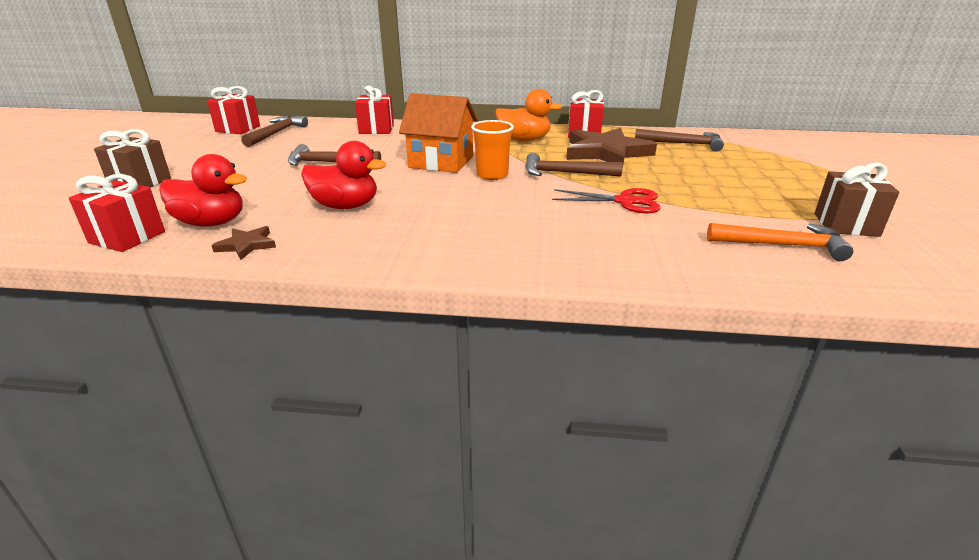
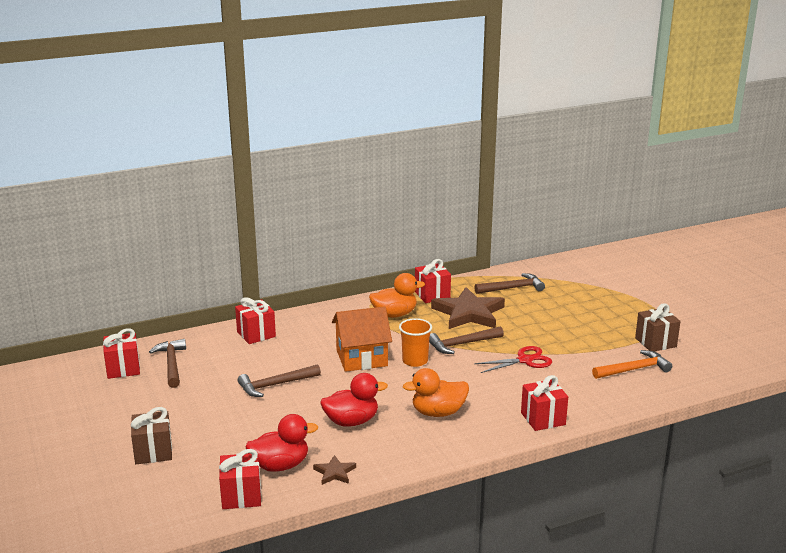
camera: 30 degrees left, 5 degrees down
(449, 222) = (438, 412): none -> orange duck
(576, 264) = (543, 419): none -> red gift

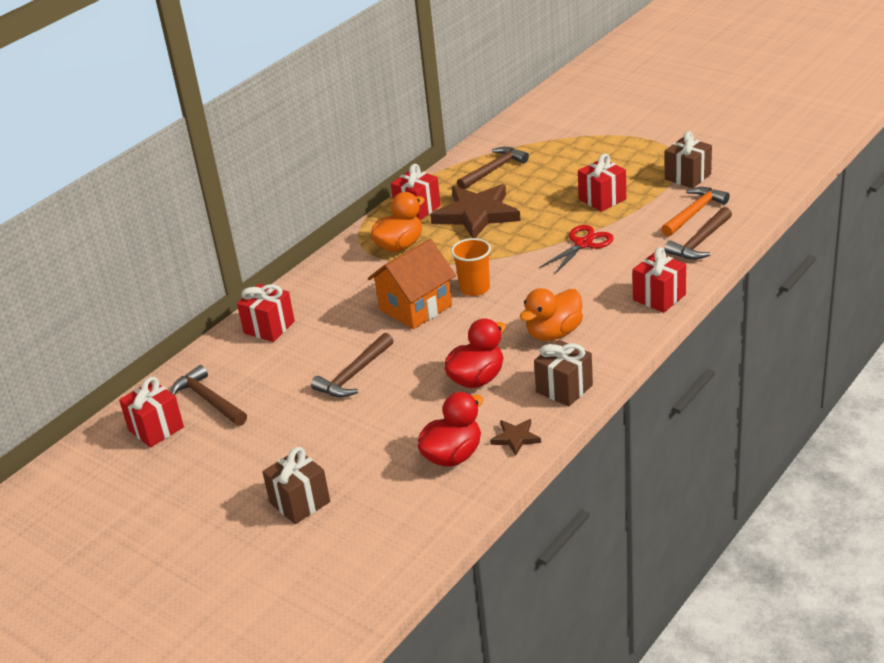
camera: 25 degrees left, 10 degrees up
(241, 496) = (447, 504): red gift -> red gift (602, 199)
(405, 453) = (564, 388): none -> brown gift
(462, 344) = (504, 251): brown hammer -> brown hammer (700, 242)

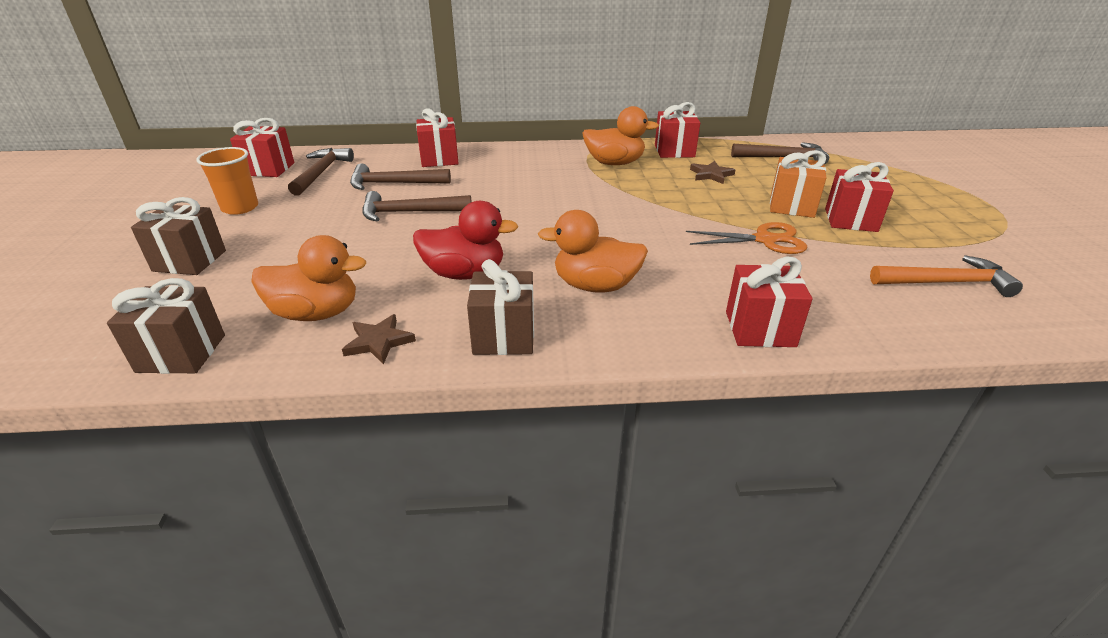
camera: 45 degrees right, 0 degrees up
(415, 307) = (539, 201): orange house -> none
(453, 456) = (316, 313): red duck -> orange duck
(474, 288) = (606, 215): orange cup -> orange cup (240, 208)
(476, 214) = (711, 175): brown star -> brown star, size x0.45
(559, 209) = (791, 206): none -> orange gift
(583, 244) = (765, 240): red scissors -> orange scissors
(688, 177) = (990, 251): brown gift -> brown gift (181, 353)
(700, 242) = (907, 311): brown hammer -> brown hammer (394, 183)

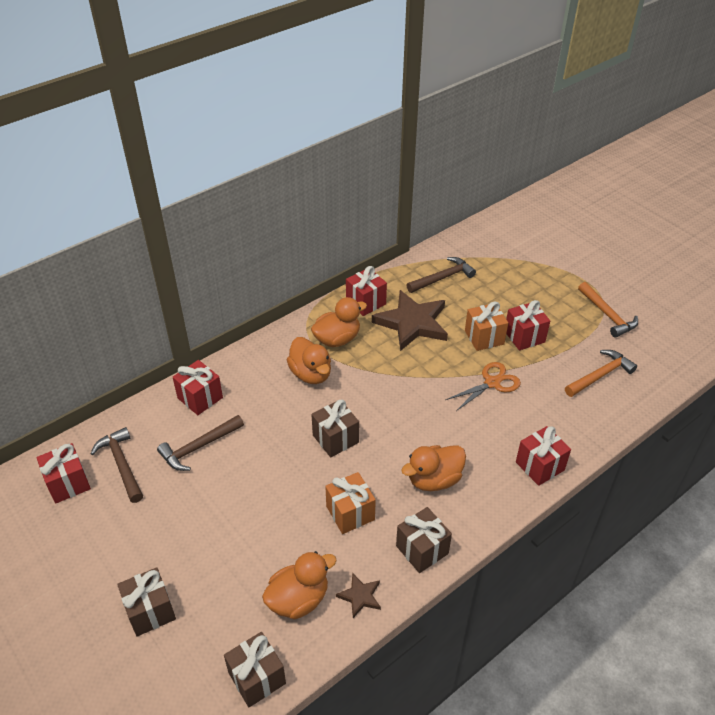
camera: 35 degrees left, 10 degrees up
(240, 208) = (110, 540): orange cup -> none
(409, 212) = (249, 474): brown hammer -> none
(464, 273) = (350, 513): red duck -> orange gift
(524, 219) = (335, 439): none -> brown gift
(558, 175) = (311, 374): none -> orange duck
(711, 175) = (412, 323): brown star -> brown star, size x2.22
(1005, 238) = (607, 315): none -> orange hammer

